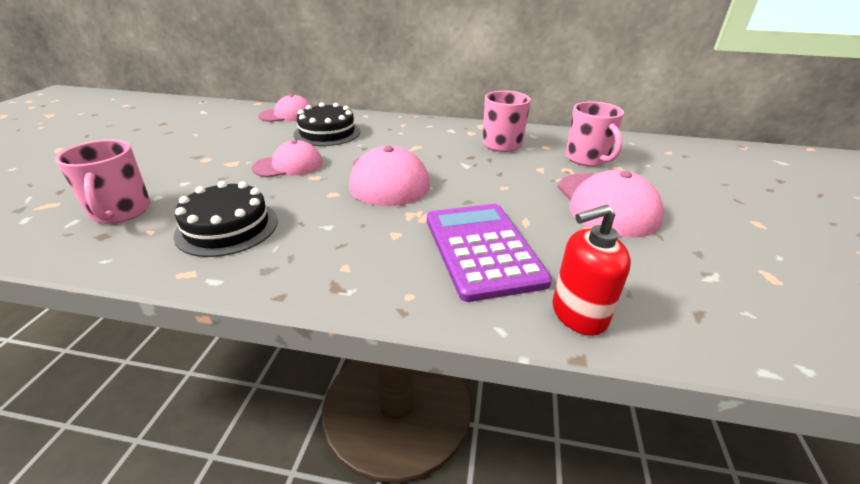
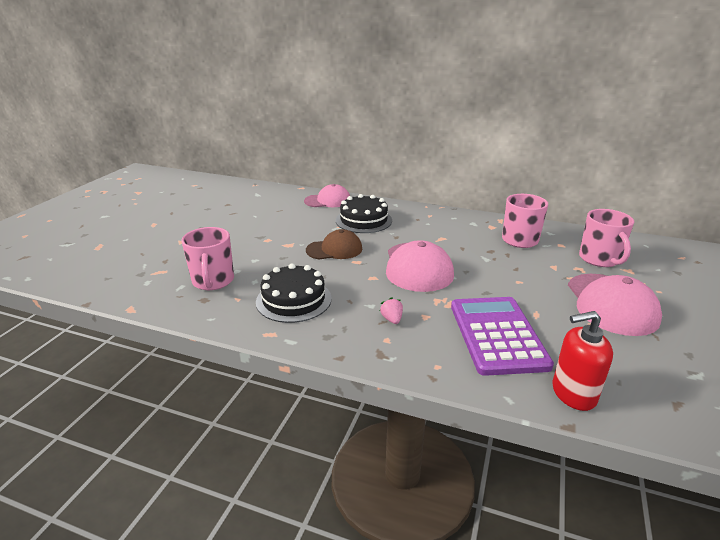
camera: 10 degrees right, 5 degrees down
(289, 165) = (334, 249): pink cap -> brown cap
(353, 241) = (392, 319): none -> pink strawberry

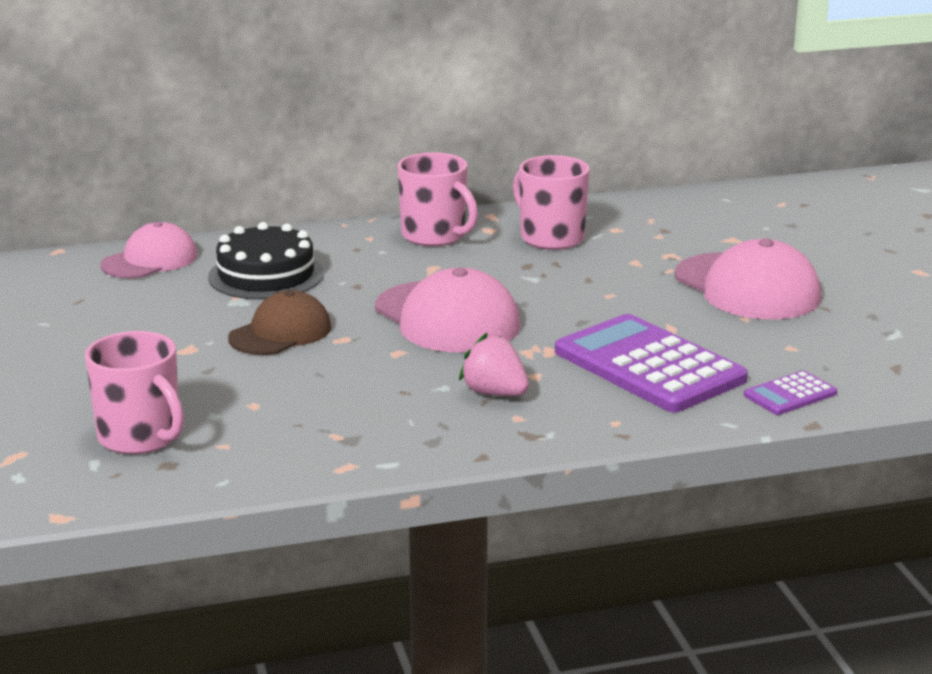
camera: 35 degrees left, 5 degrees down
(293, 300) = (318, 417): black cake -> none
(392, 319) = (495, 393): pink strawberry -> pink strawberry, size x1.59
(573, 393) = (790, 394): red soap dispenser -> purple calculator
(599, 259) = (685, 235): pink mug -> pink mug (435, 236)

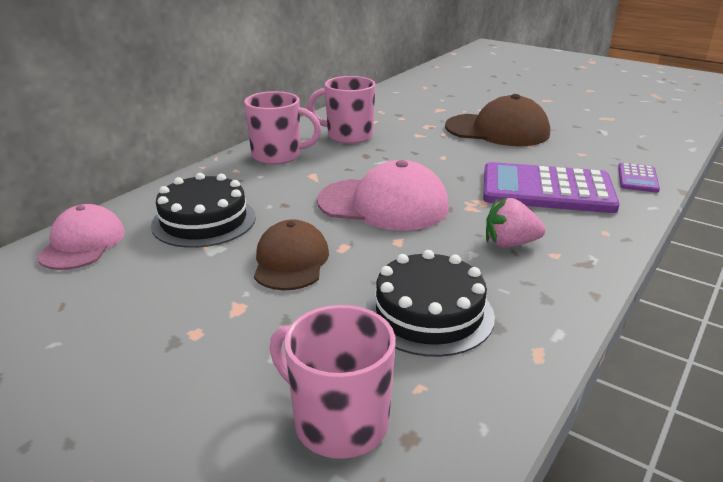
camera: 40 degrees left, 5 degrees up
(141, 438) = (338, 422): pink mug -> pink mug turned 150 degrees counterclockwise
(317, 410) = (429, 313): none -> black cake
(747, 287) = (497, 130): pink cap -> brown cap

